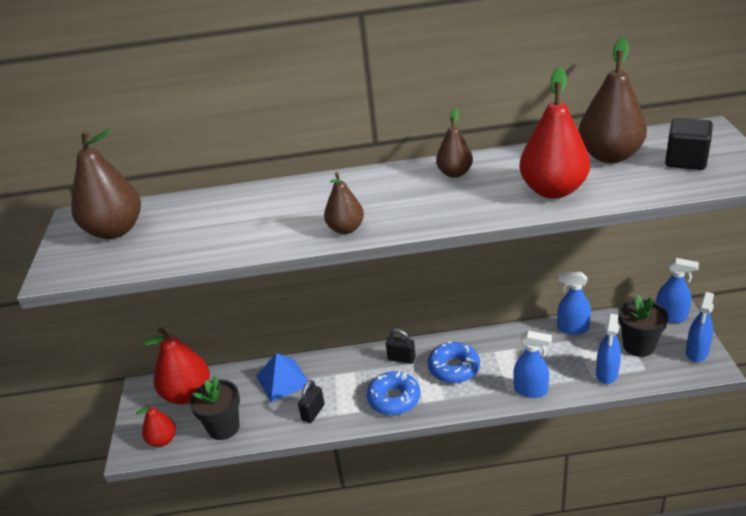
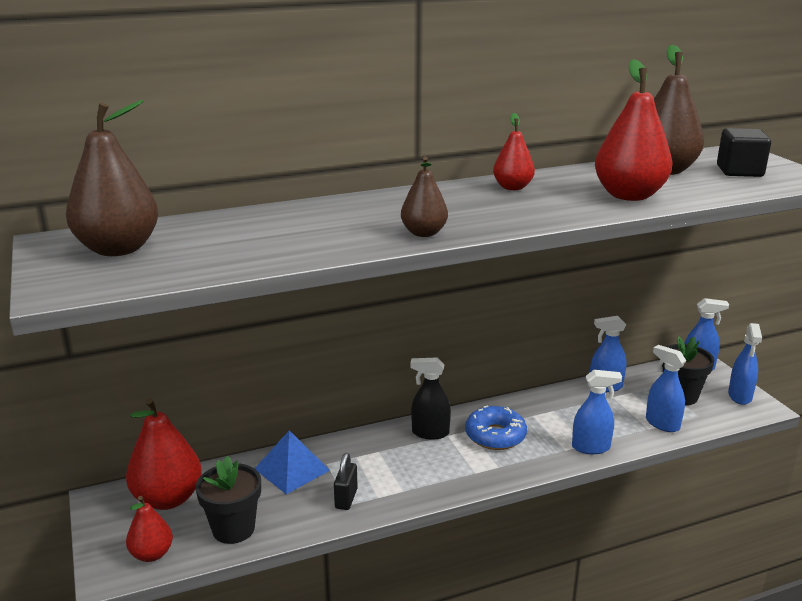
camera: 20 degrees left, 10 degrees down
(394, 399) = (440, 473): blue donut -> none
(401, 359) = (430, 433): black padlock -> black spray bottle
(455, 173) = (512, 187): brown pear -> red pear
(606, 374) = (662, 424): blue spray bottle -> blue spray bottle turned 135 degrees clockwise

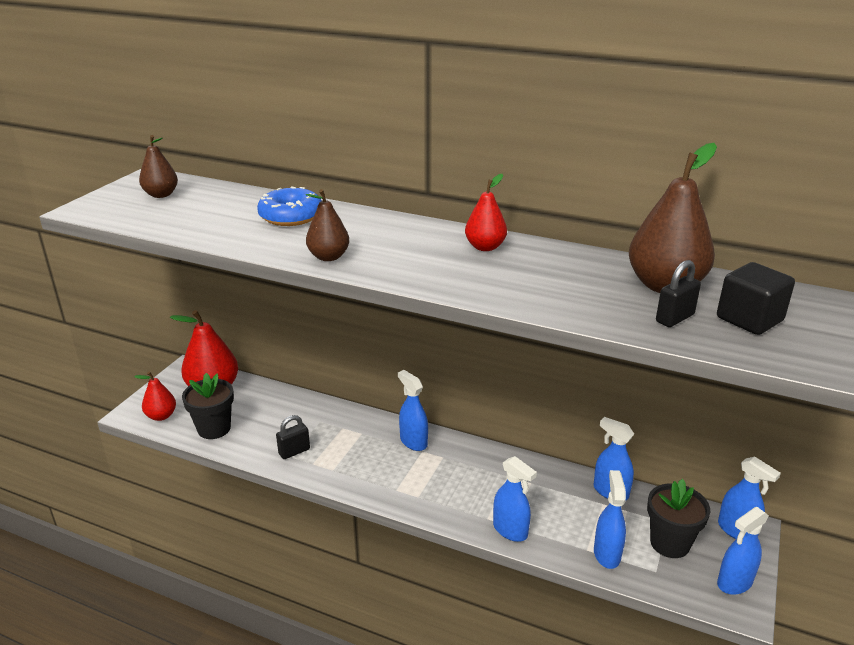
camera: 45 degrees right, 5 degrees up
(118, 249) = (161, 195): brown pear -> brown pear, size x0.57
(292, 469) = (296, 412): blue pyramid -> none
(430, 433) = (413, 442): black spray bottle -> blue spray bottle
(495, 436) = (454, 473): blue donut -> blue donut (291, 216)
(629, 195) = (562, 295): red pear -> none
(710, 184) = (674, 318): none -> black padlock

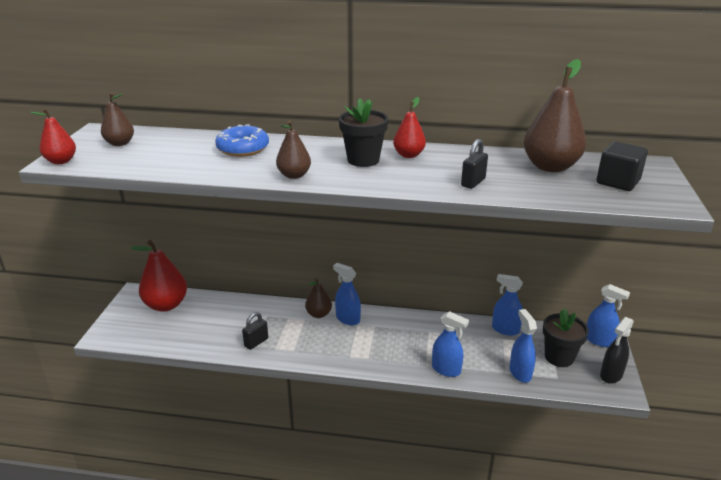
camera: 15 degrees left, 0 degrees up
(161, 416) = (130, 333): red pear -> red pear (61, 161)
(214, 428) = (181, 336): black flower pot -> black flower pot (363, 160)
(381, 429) = (319, 314): none -> brown pear
(674, 318) = (570, 187): black padlock -> black padlock (473, 182)
(734, 582) = (611, 375): blue spray bottle -> black spray bottle

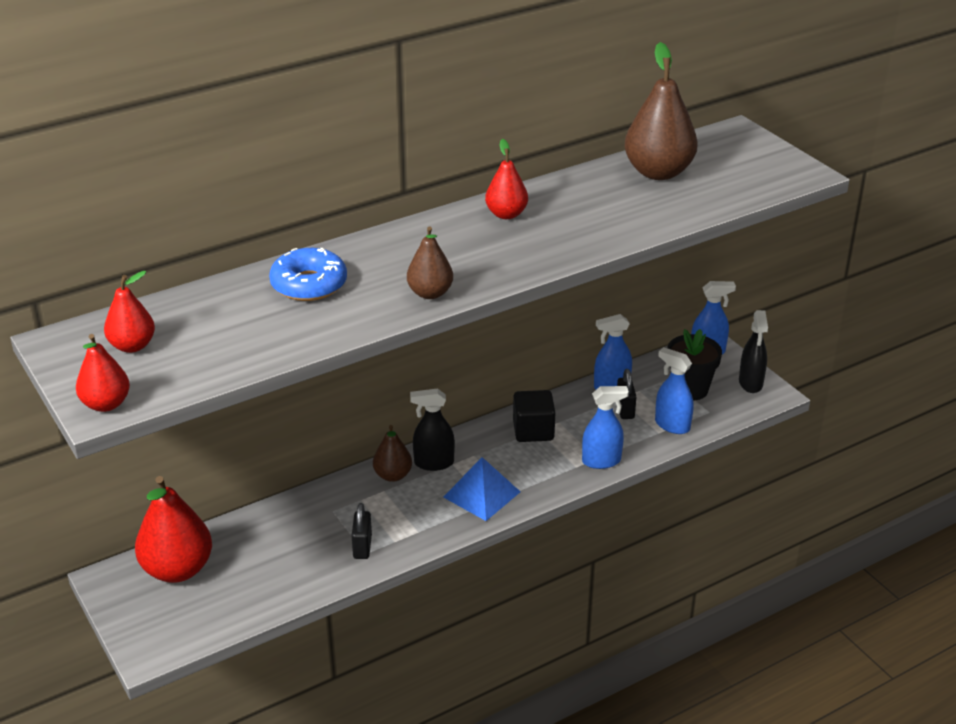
camera: 40 degrees left, 5 degrees up
(120, 143) = (132, 346): brown pear -> red pear
(347, 319) = (433, 463): blue spray bottle -> black spray bottle
(352, 350) = (482, 494): none -> blue pyramid
(363, 160) = (470, 241): black flower pot -> none
(473, 182) = (616, 223): black padlock -> black padlock (625, 410)
(617, 182) = (735, 167): black cube -> black cube (533, 431)

